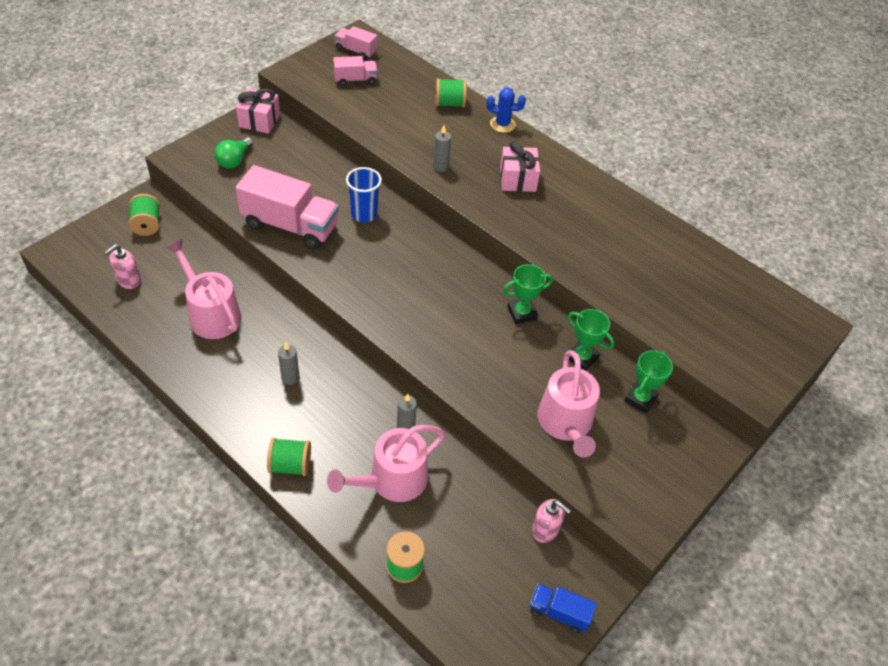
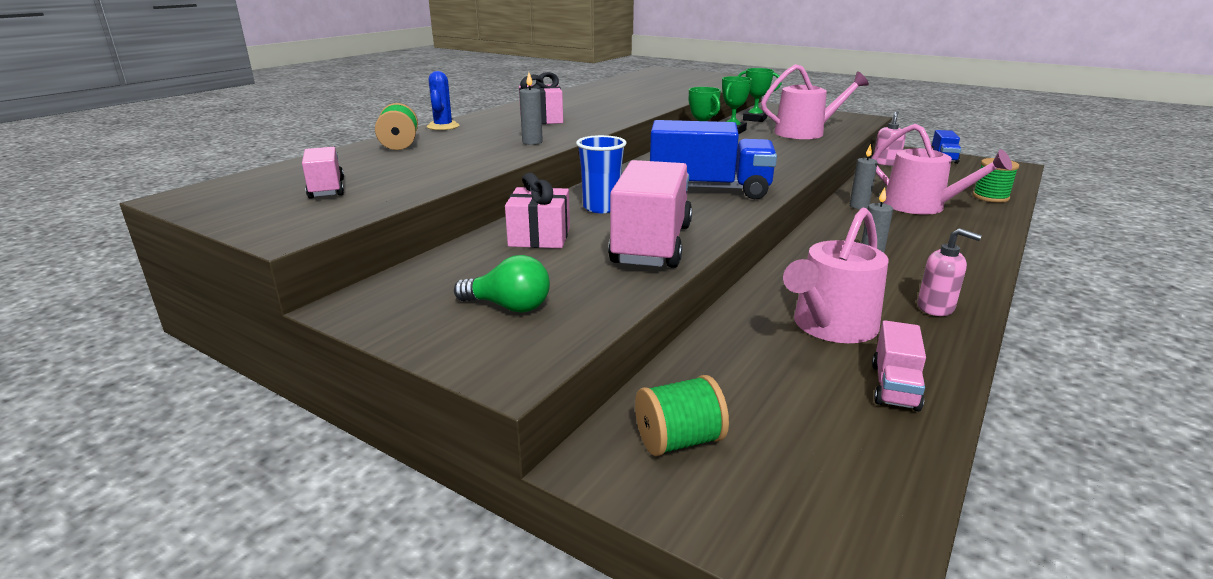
camera: 95 degrees left, 25 degrees down
(128, 280) = (841, 425): pink soap dispenser -> pink soap dispenser (936, 307)
(259, 121) = (380, 301): pink gift -> pink gift (539, 237)
(290, 465) = (975, 247): green spool -> none
(356, 51) = (234, 195): pink truck -> pink truck (894, 386)
(386, 281) = (709, 190): none -> blue truck

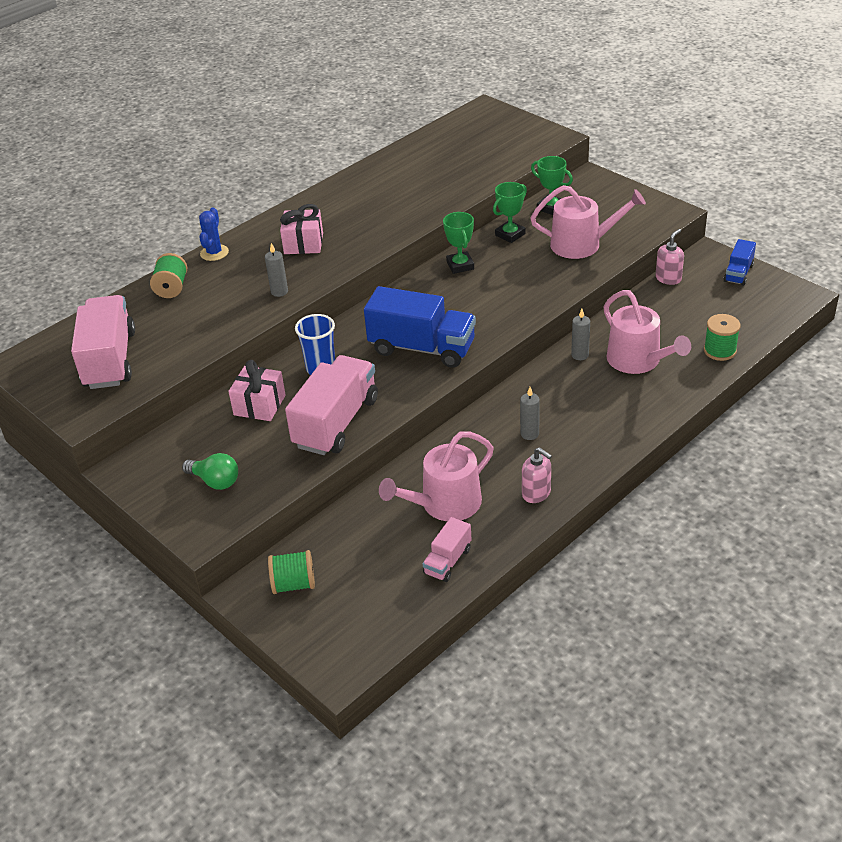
camera: 15 degrees right, 15 degrees up
(327, 189) = (110, 360): pink truck -> pink truck, size x1.98

